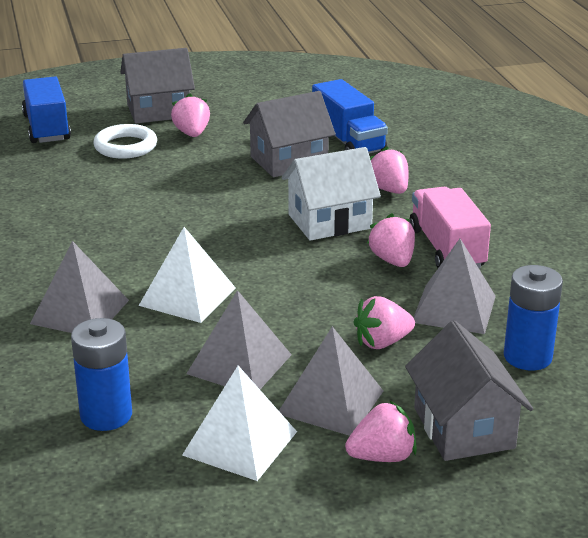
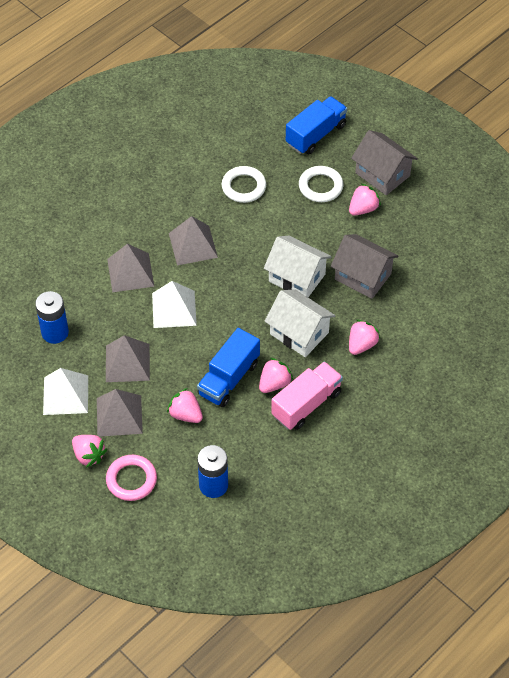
camera: 60 degrees right, 25 degrees up
(56, 190) = (244, 187): none -> white ring
(242, 198) = (297, 277): none -> white house
(348, 142) = (414, 294): blue truck -> blue truck (229, 379)
(454, 308) = (241, 433): grey pyramid -> grey pyramid (193, 245)
(463, 428) = (131, 480): grey house -> pink ring

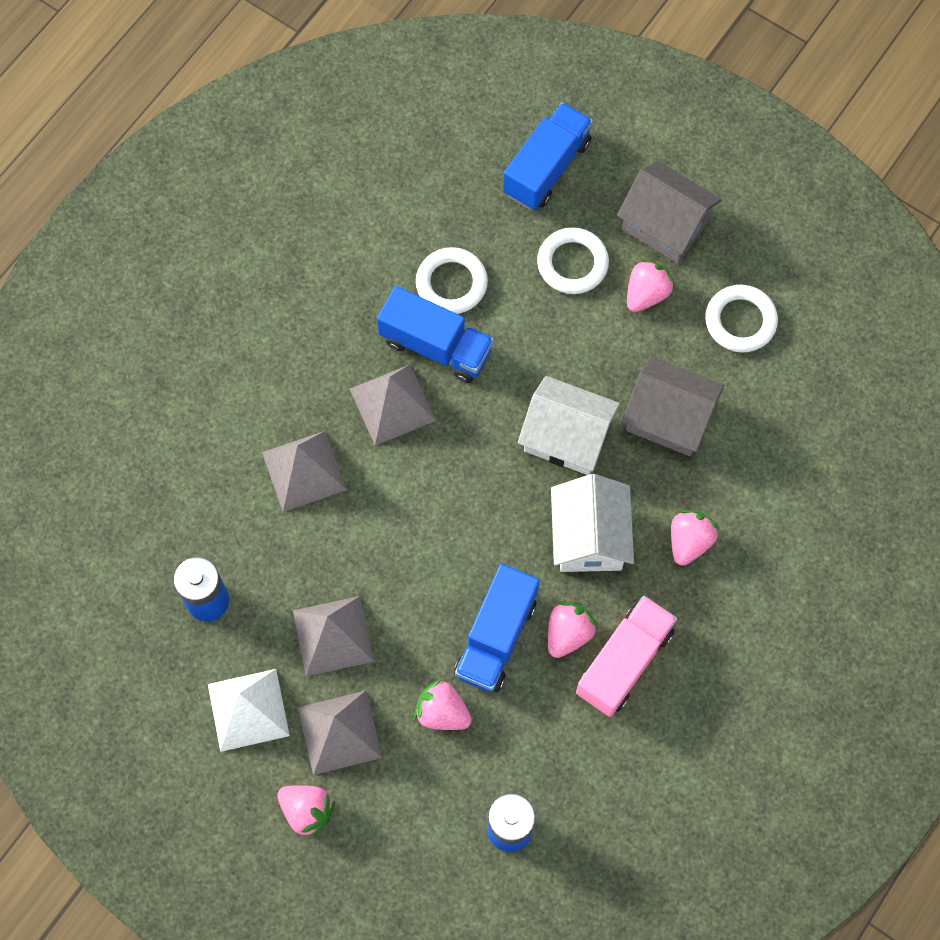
camera: 10 degrees left, 15 degrees up
(131, 480) = (382, 842): pink ring -> none
(174, 309) = (386, 526): white pyramid -> none
(226, 218) = (436, 346): none -> blue truck
(299, 333) = (589, 537): white house -> white house turned 60 degrees clockwise
(419, 231) = (740, 321): none -> white ring

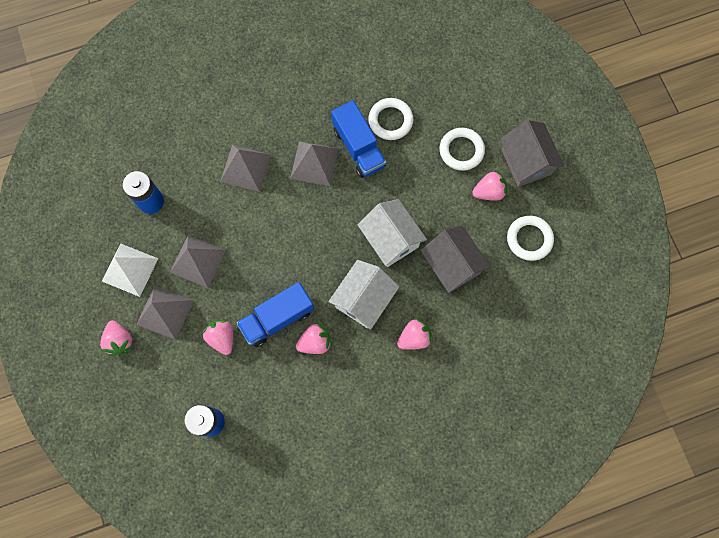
camera: 35 degrees right, 5 degrees up
(547, 168) = (485, 92): blue truck -> none
(624, 662) = (333, 377): pink truck -> none

